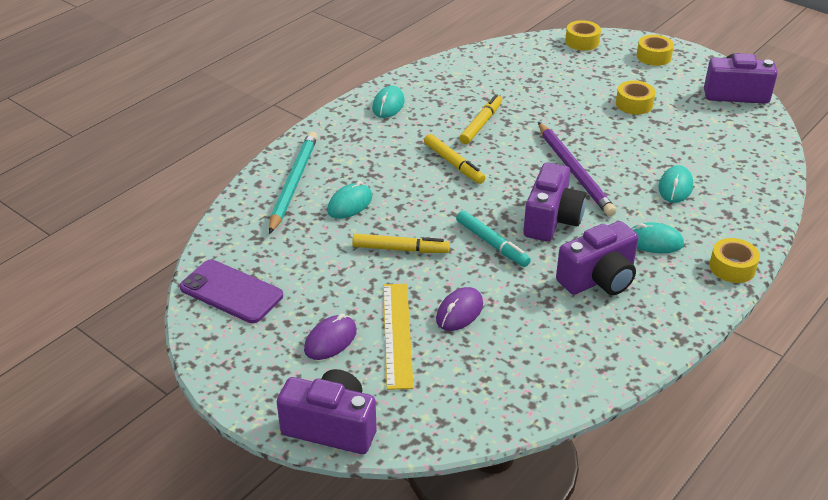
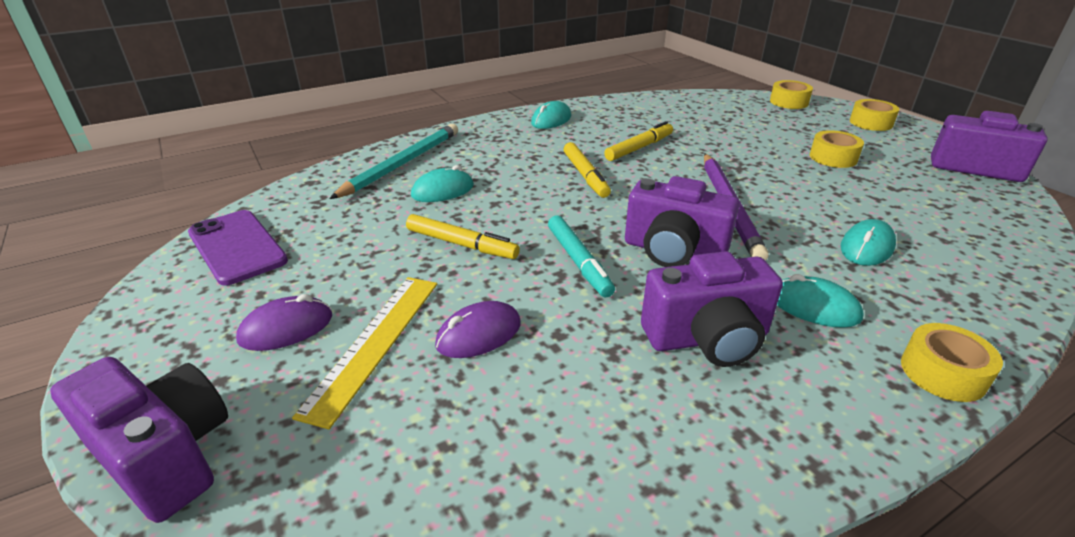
camera: 20 degrees right, 5 degrees down
(551, 220) = (673, 251): purple camera -> purple camera turned 75 degrees clockwise

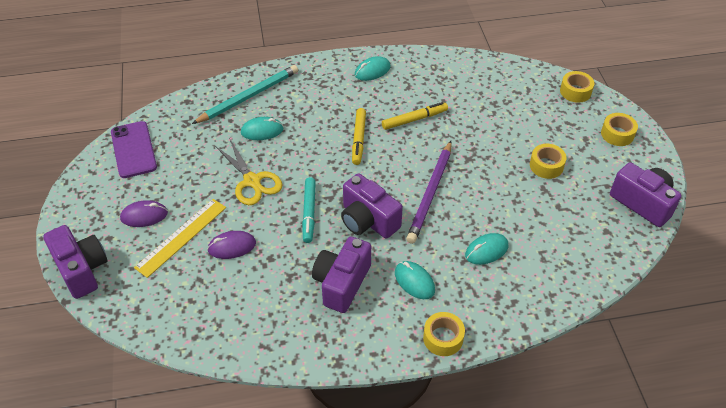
camera: 20 degrees right, 15 degrees up
(461, 244) = (252, 181): yellow marker -> yellow scissors
(707, 338) = (342, 283): purple camera -> purple camera turned 105 degrees clockwise

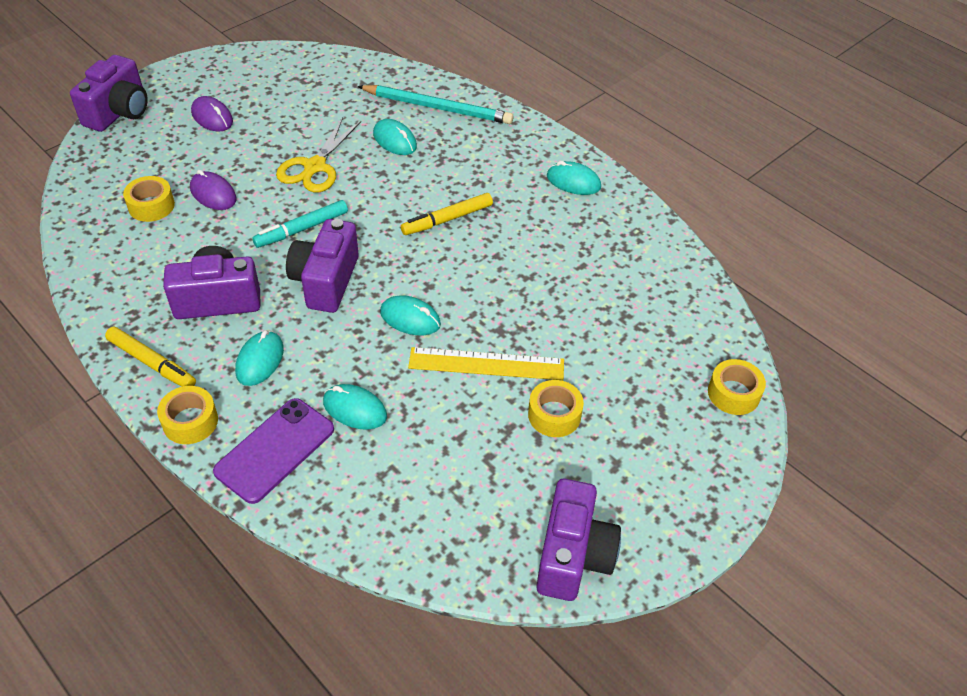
camera: 55 degrees right, 0 degrees up
(133, 150) = (293, 69): purple phone -> purple phone (275, 450)
(181, 237) = (202, 154): yellow ruler -> yellow ruler (486, 363)
(414, 119) = (524, 252): yellow marker -> yellow marker (152, 363)
(430, 194) = (410, 318): purple pencil -> turquoise mouse
(617, 134) = (690, 475): yellow tape -> yellow tape (151, 206)

